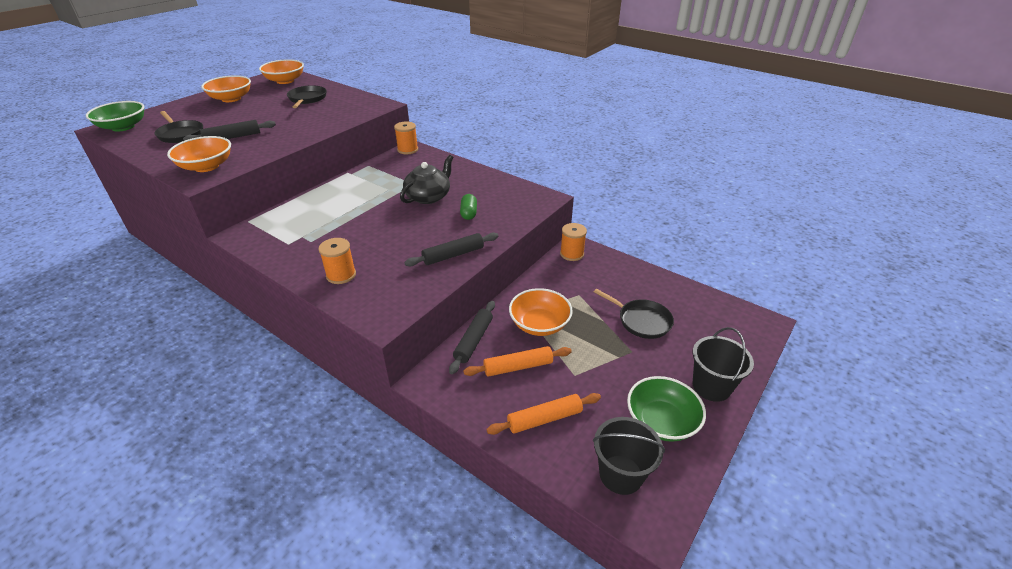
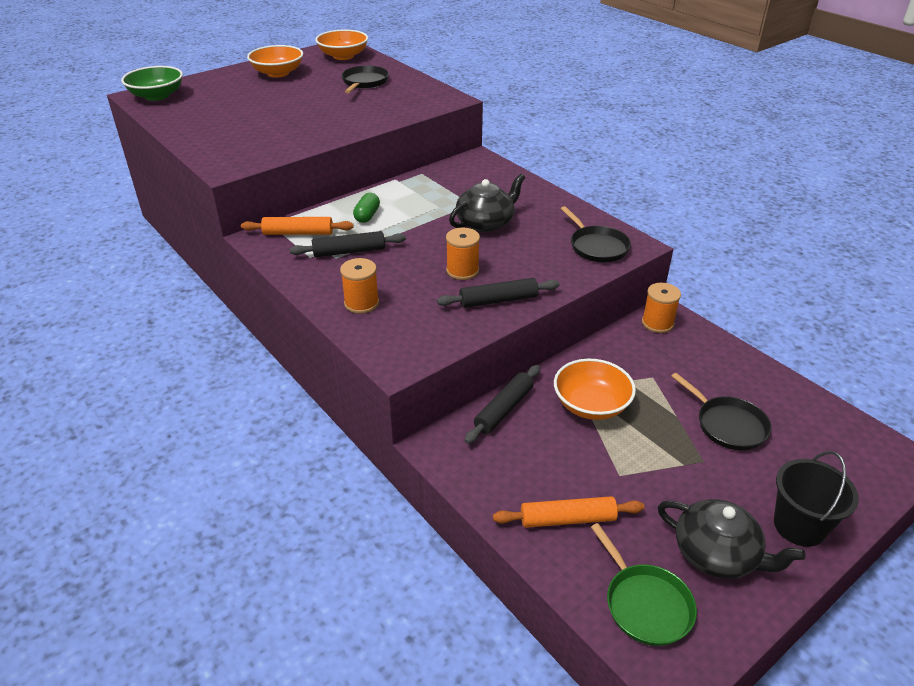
camera: 15 degrees right, 0 degrees up
(180, 134) = (215, 111): black pan -> black pan (597, 247)
(206, 166) = (236, 154): orange bowl -> none
(233, 137) = (271, 122): black rolling pin -> black rolling pin (349, 251)
(407, 150) = (474, 159): orange spool -> orange spool (462, 271)
(469, 213) = (530, 251): green capsule -> green capsule (367, 216)
(518, 367) = (550, 451): orange rolling pin -> orange rolling pin (298, 233)
(621, 474) = (645, 604): black bucket -> green pan
(661, 421) = (717, 554): green bowl -> black teapot

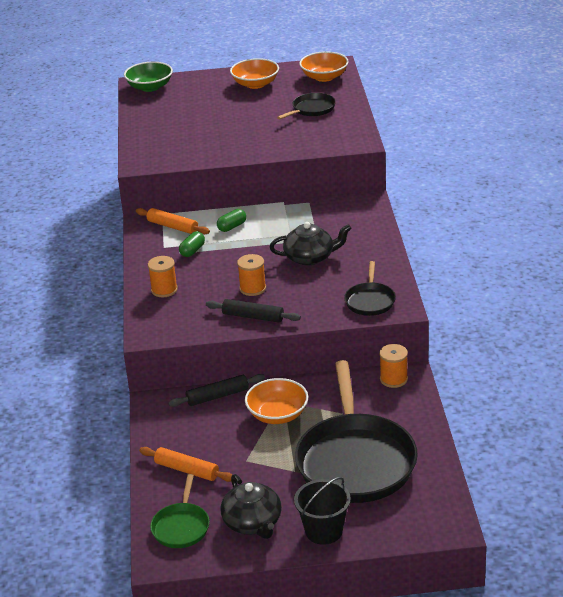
camera: 35 degrees right, 5 degrees down
(349, 251) = (192, 251): black rolling pin -> green capsule
(728, 425) = (355, 461): black pan -> black pan, size x2.15

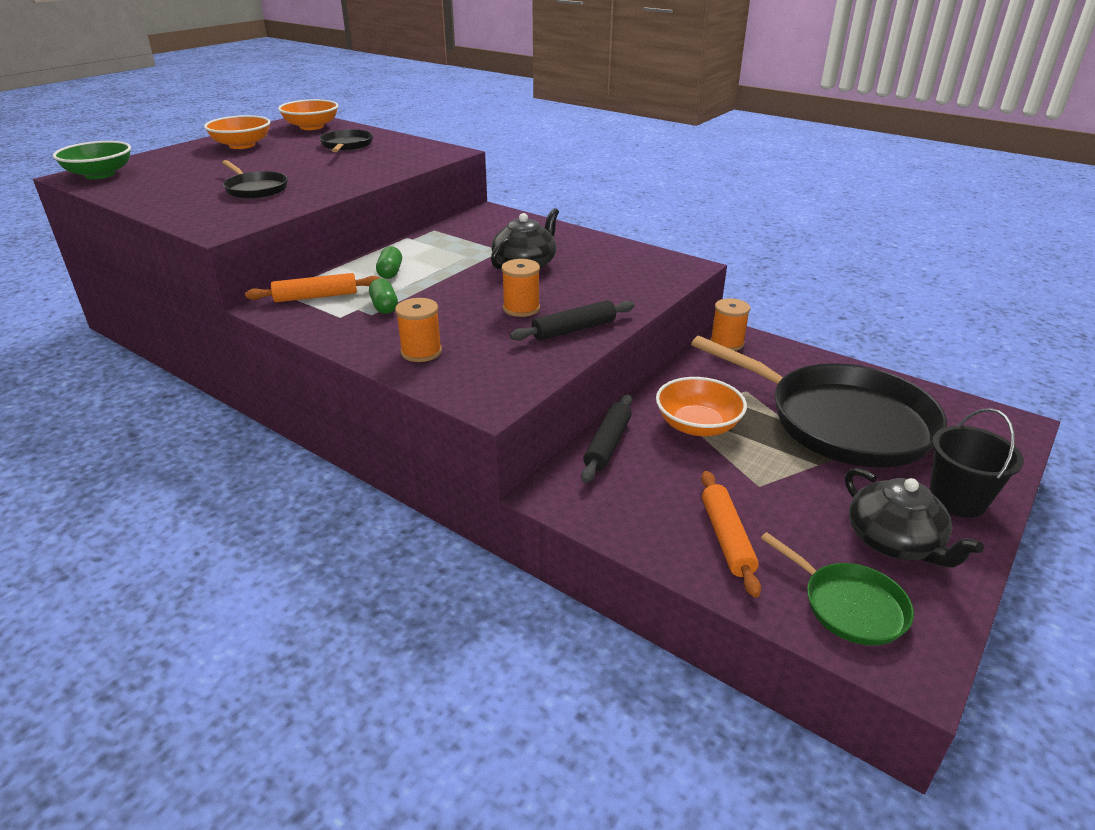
camera: 50 degrees left, 0 degrees up
(187, 470) = (726, 538): orange rolling pin -> orange rolling pin turned 75 degrees counterclockwise
(253, 522) = (894, 541): black teapot -> black teapot turned 45 degrees clockwise
(370, 301) = (651, 271): black pan -> black pan (255, 189)

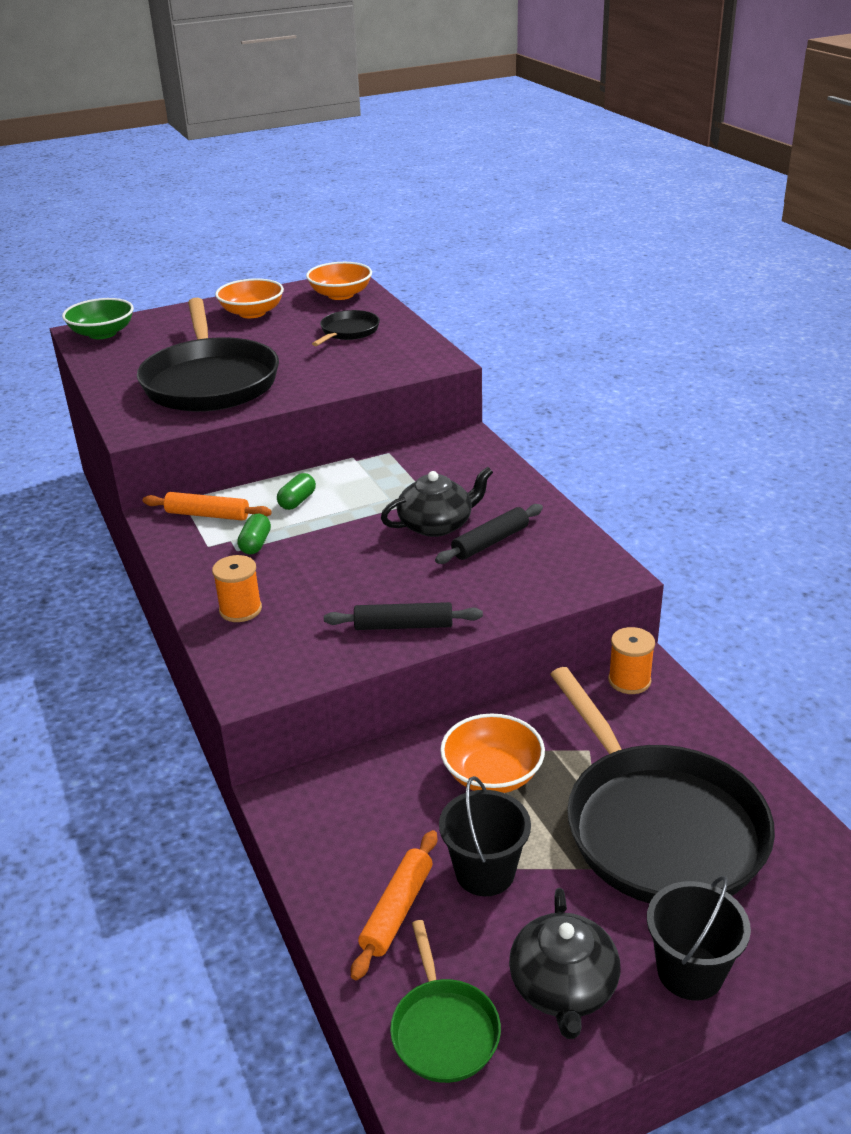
camera: 30 degrees right, 0 degrees up
(255, 189) = (210, 382): black pan -> black pan, size x2.15
(521, 308) = (378, 583): orange spool -> none
(607, 444) = (381, 763): black rolling pin -> black rolling pin (490, 542)
(761, 489) = (485, 872): none -> black bucket

